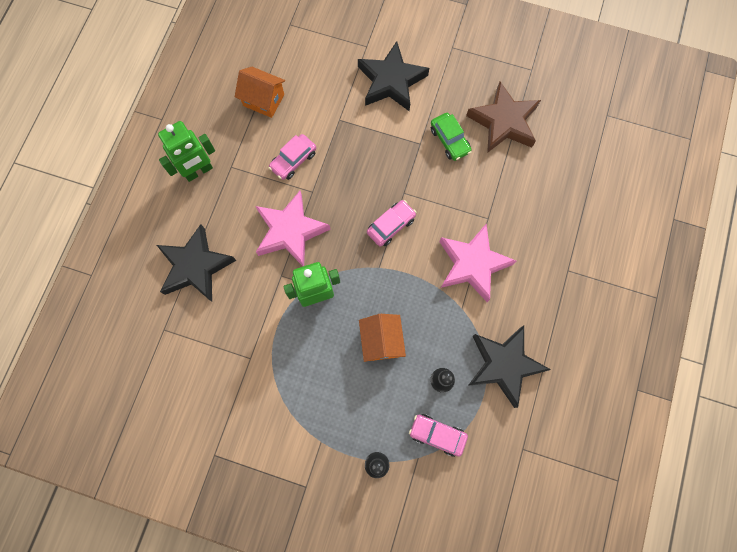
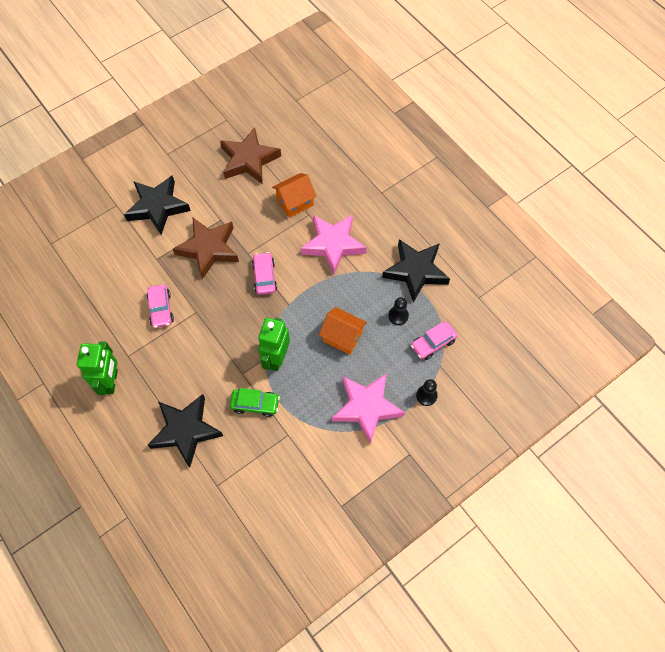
camera: 55 degrees left, 10 degrees down
(263, 100) = (95, 299): orange house -> orange house (295, 202)
(290, 231) = (214, 346): pink star -> pink star (366, 407)
(382, 156) = (209, 249): none -> brown star
(449, 140) = (234, 200): green car -> green car (255, 404)

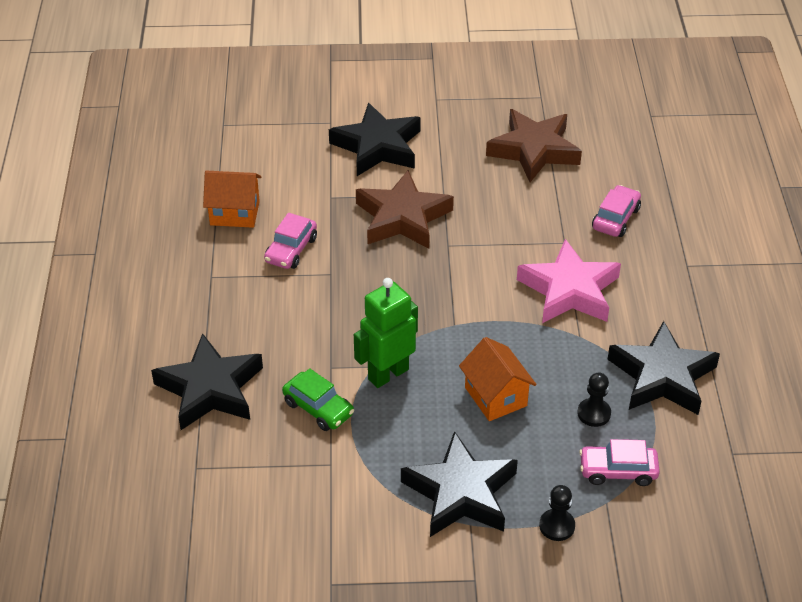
camera: 35 degrees right, 20 degrees down
(111, 381) = (169, 292): green robot -> none
(264, 277) = (448, 280): pink car -> pink car (615, 218)
(295, 202) = (557, 221): orange house -> orange house (235, 213)
(366, 407) = (460, 493): pink star -> black star

